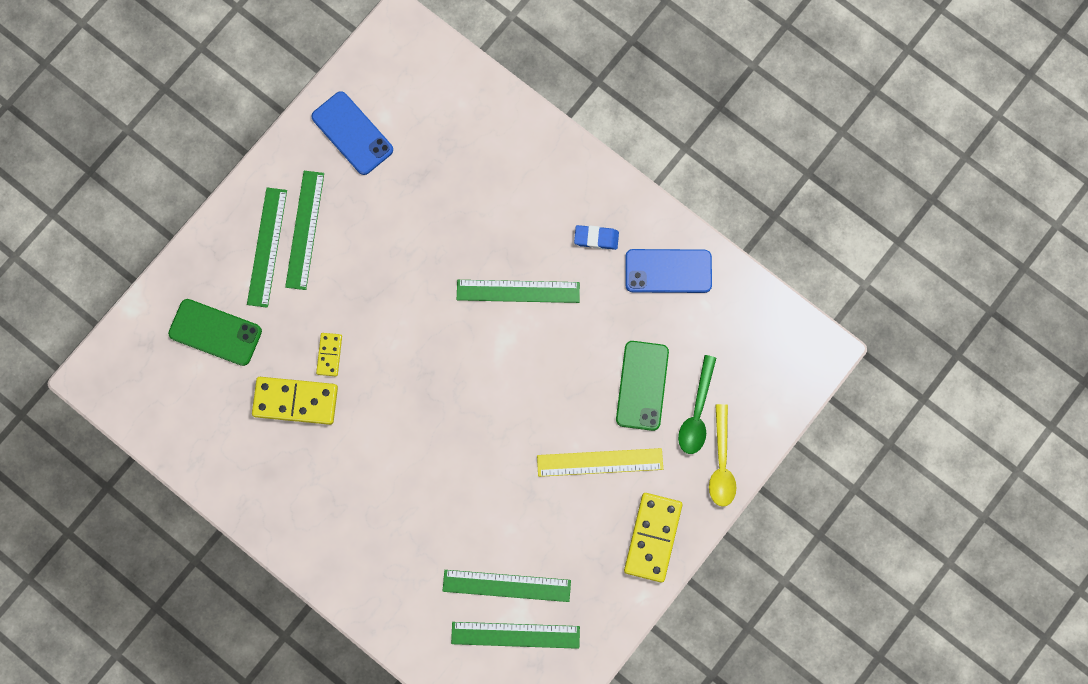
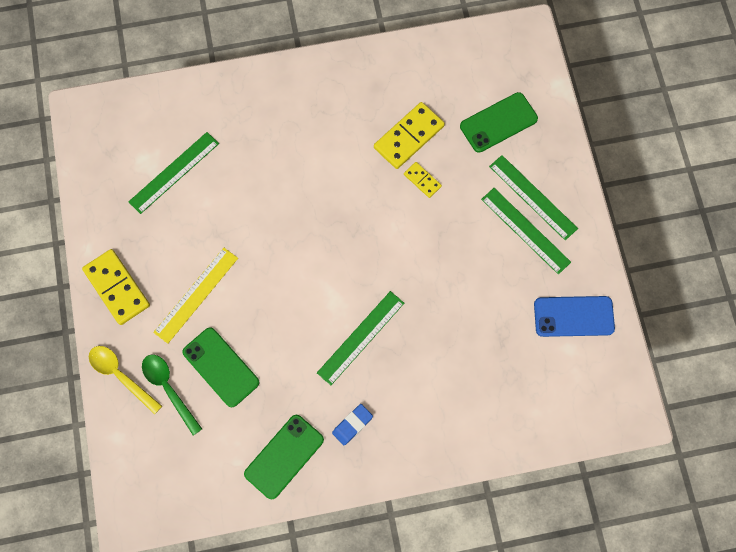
camera: 130 degrees right, 5 degrees down
(515, 635) = (139, 153): green ruler -> none
(668, 271) = (284, 456): blue phone -> green phone

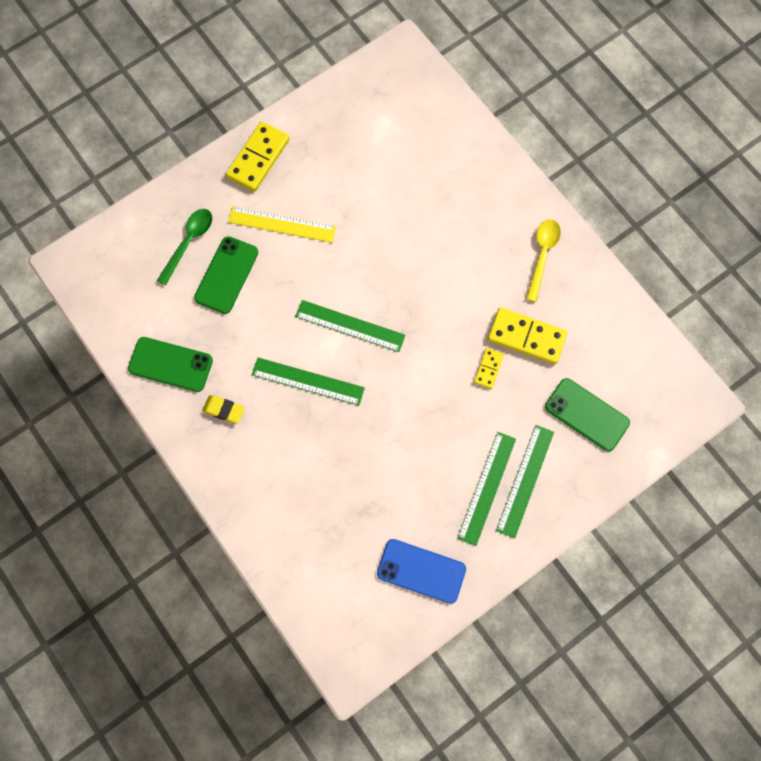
camera: 65 degrees right, 0 degrees up
(121, 375) = (183, 199): yellow spoon -> yellow spoon (542, 255)
(174, 172) = (385, 152): green ruler -> green ruler (350, 325)
(352, 425) = (224, 410): blue eraser -> yellow eraser
(573, 316) = (421, 571): blue phone -> blue phone turned 45 degrees counterclockwise

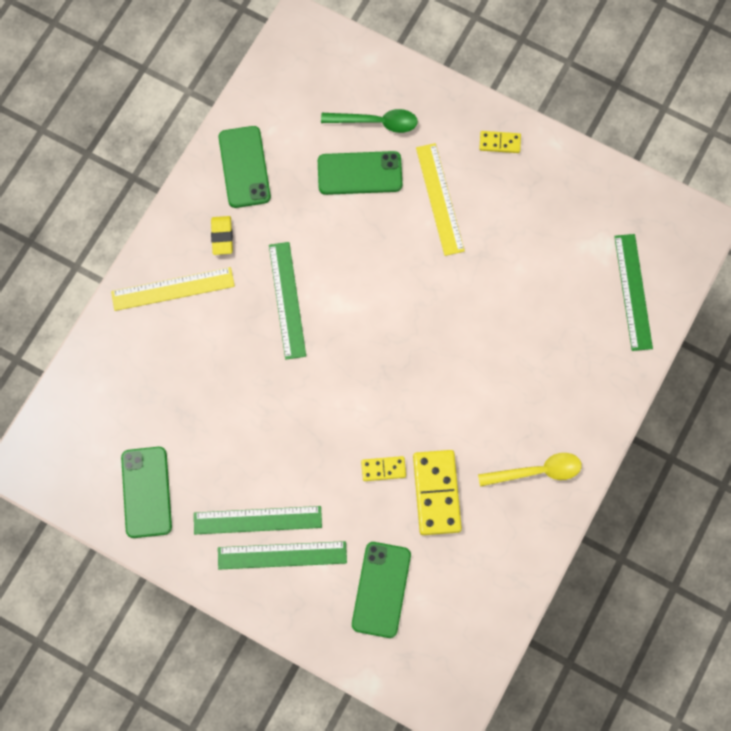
camera: 65 degrees right, 0 degrees up
(250, 471) = (173, 289): none -> yellow ruler
(258, 158) = (499, 143): yellow domino -> yellow domino, size x0.53
(350, 325) = (364, 313): green ruler -> green ruler (633, 292)
(421, 571) = (146, 492): blue phone -> green phone

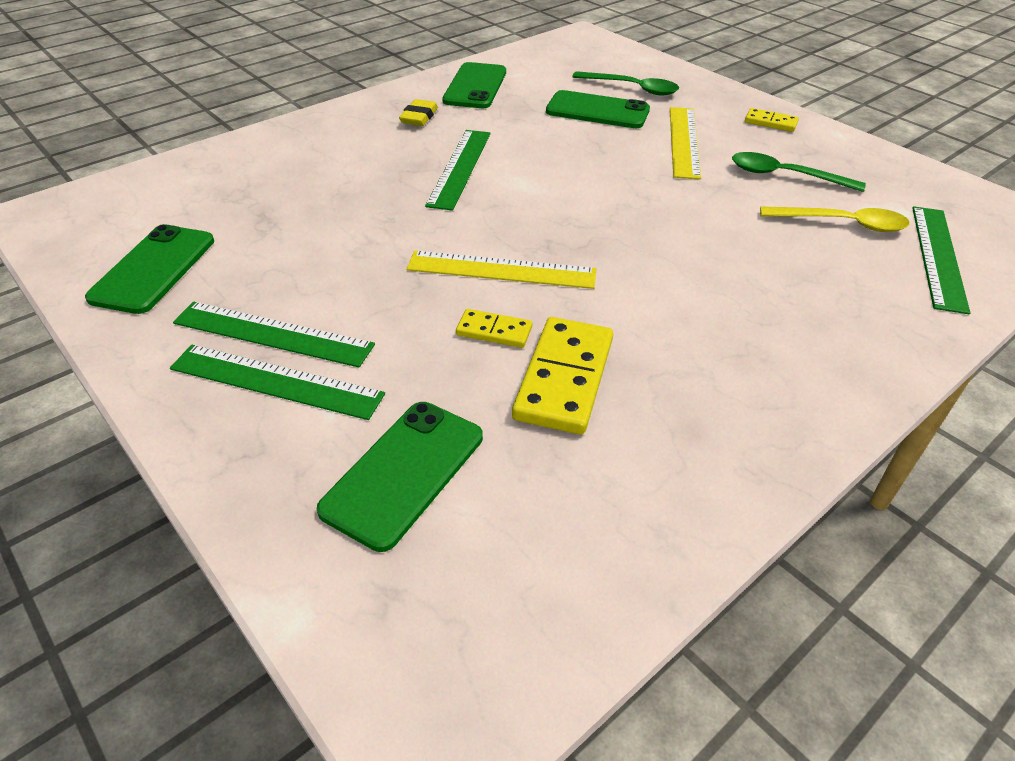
camera: 20 degrees right, 30 degrees down
(173, 289) = (337, 136): yellow ruler -> yellow ruler (501, 270)
(523, 223) = (785, 176): none -> green spoon
(537, 471) = (746, 398): yellow spoon -> yellow spoon (842, 224)

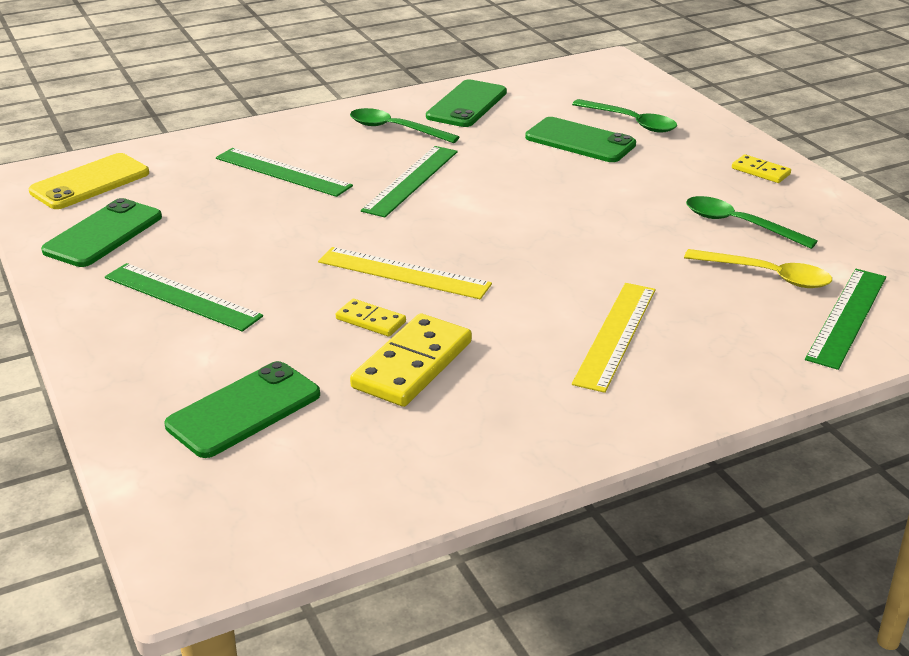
camera: 15 degrees right, 10 degrees down
(118, 210) = (90, 182): none -> yellow phone
(276, 382) = (170, 332): green ruler -> green ruler (282, 172)
(419, 117) = (395, 129): yellow eraser -> green spoon
(683, 141) = (652, 180): yellow ruler -> yellow ruler (615, 335)

